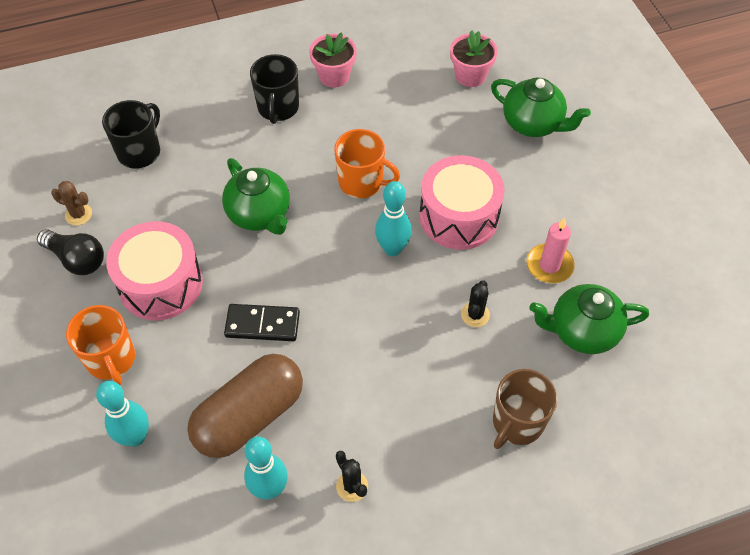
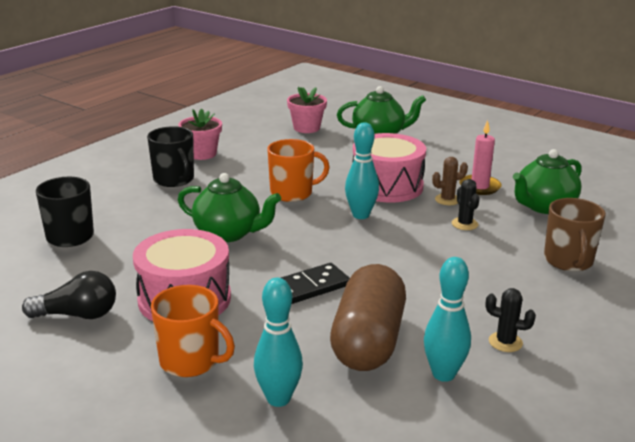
camera: 35 degrees left, 30 degrees down
(78, 214) = (47, 289): brown cactus -> brown cactus (447, 200)

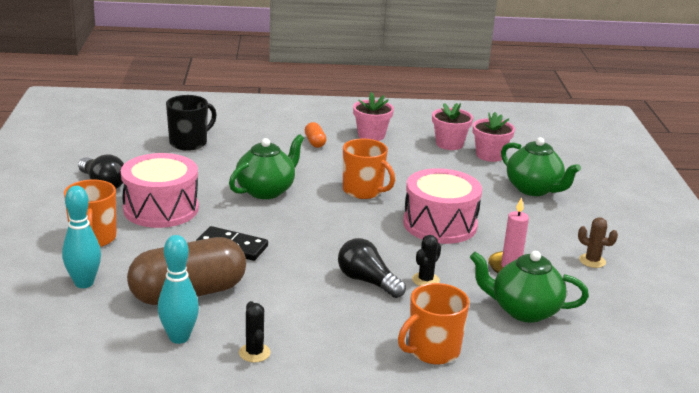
camera: 50 degrees right, 0 degrees up
(174, 179) = (315, 142): black mug -> orange capsule
(229, 233) = (266, 190): green teapot -> green teapot turned 120 degrees counterclockwise
(266, 133) = (449, 144): none -> pink flower pot
(361, 215) = (370, 230): turquoise bowling pin -> none
(441, 247) = (367, 281): none -> black light bulb
(447, 200) = (459, 259): brown cactus -> brown cactus (592, 261)
(568, 261) = (432, 350): brown mug -> orange mug

